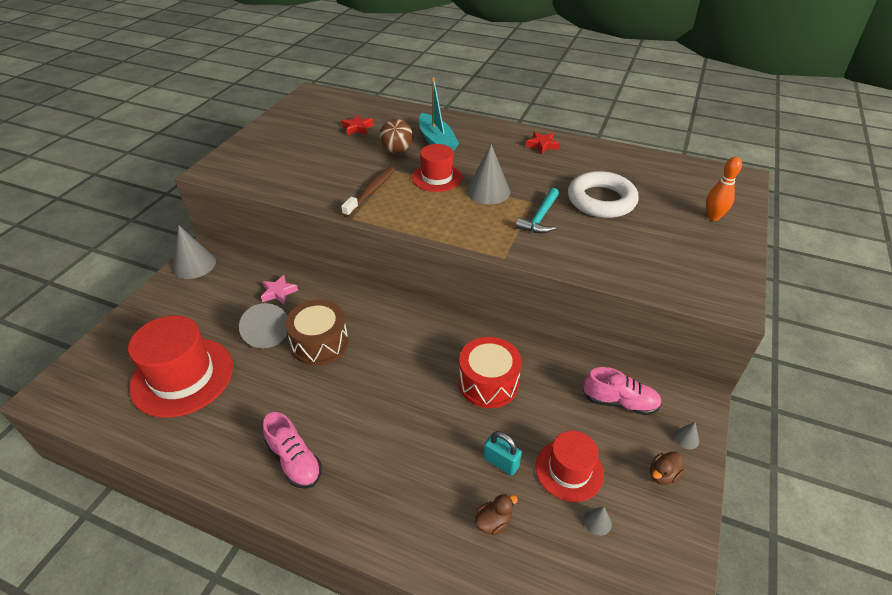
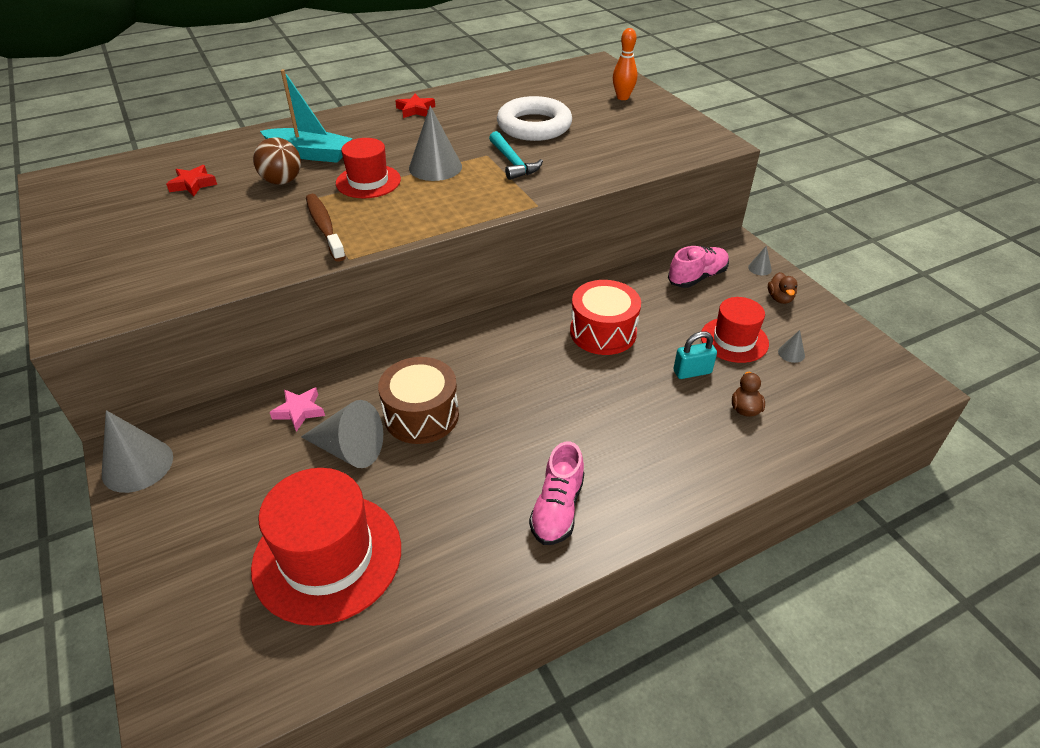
camera: 50 degrees left, 0 degrees up
(294, 461) = (557, 508): pink shoe -> pink shoe turned 105 degrees clockwise

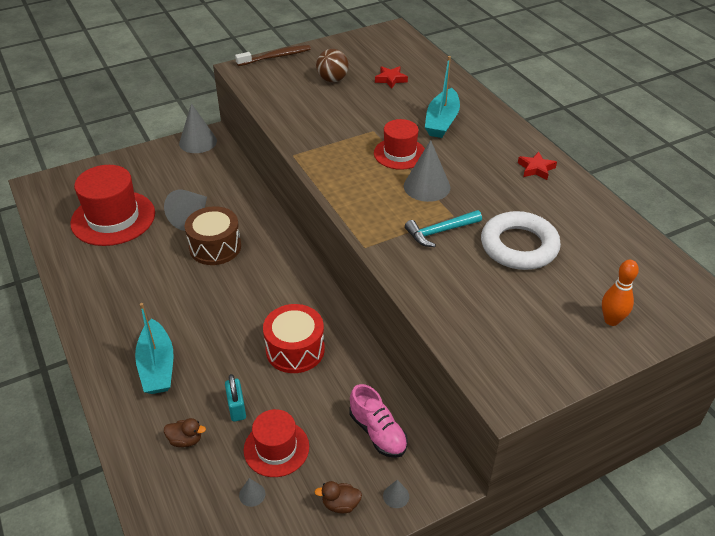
camera: 90 degrees right, 0 degrees up
(282, 181) = (397, 114): brown ball -> brown ball (332, 80)
(299, 411) = (229, 193): pink star -> none
(324, 227) = (333, 140): brown toothbrush -> brown toothbrush (276, 57)
(557, 508) = (117, 314): pink shoe -> none
(645, 449) = (157, 366): none -> turquoise boat

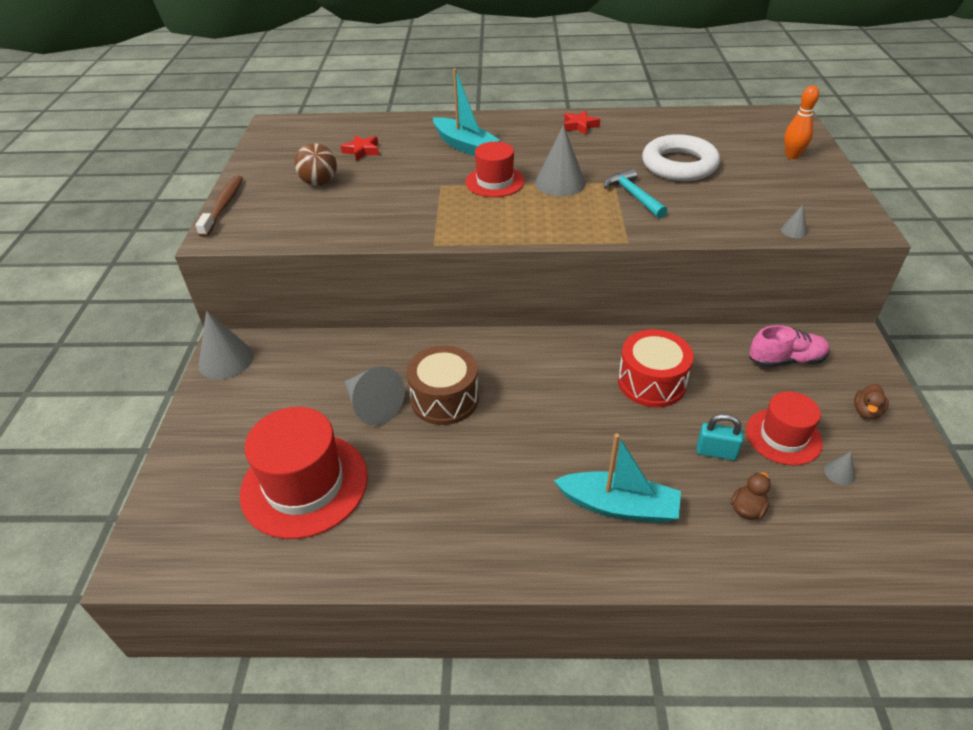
camera: 60 degrees left, 0 degrees up
(396, 496) = (864, 373): grey cone -> grey cone (794, 231)
(440, 232) = (633, 195): turquoise hammer -> turquoise hammer turned 150 degrees clockwise

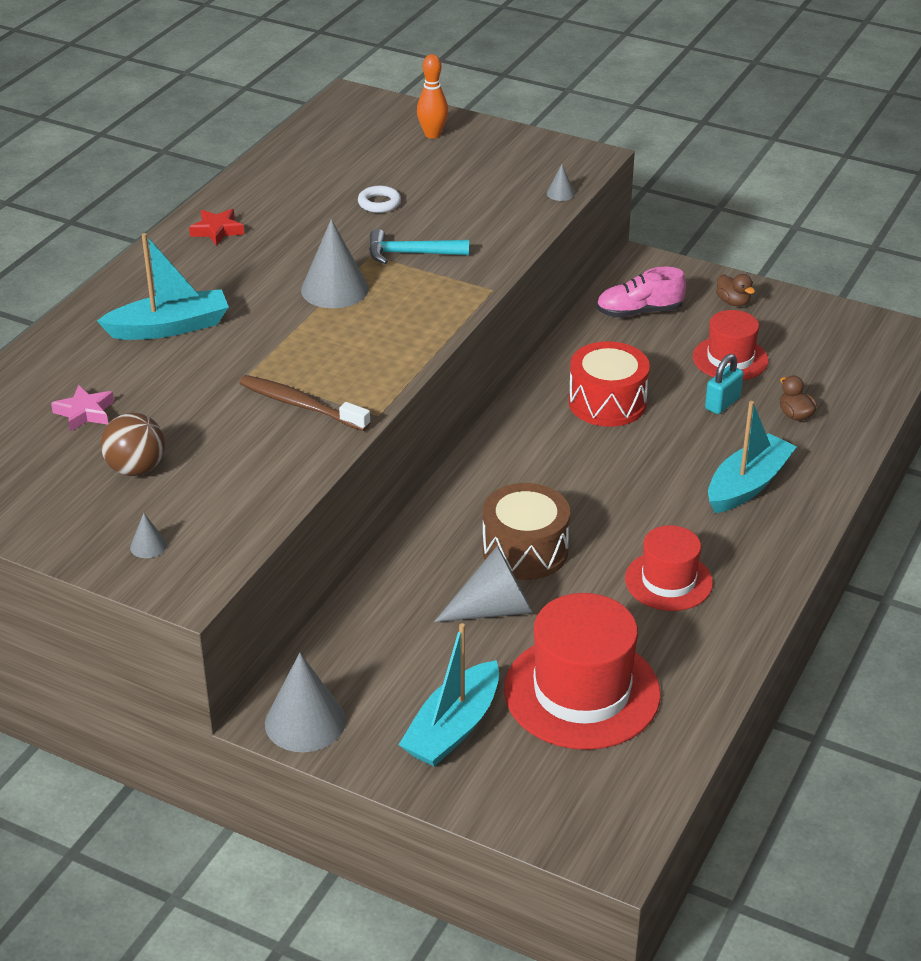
camera: 65 degrees left, 5 degrees down
(224, 206) = (109, 567): brown toothbrush -> brown toothbrush (300, 405)
(242, 428) = (453, 728): none -> turquoise boat
(362, 151) = (85, 413): red star -> pink star
(495, 182) = (284, 332): red hat -> red hat (668, 581)
(679, 165) = (379, 203): white ring -> white ring, size x0.45
(786, 360) = (639, 312): pink shoe -> pink shoe turned 120 degrees counterclockwise
(839, 473) = (788, 350): grey cone -> grey cone (148, 546)

